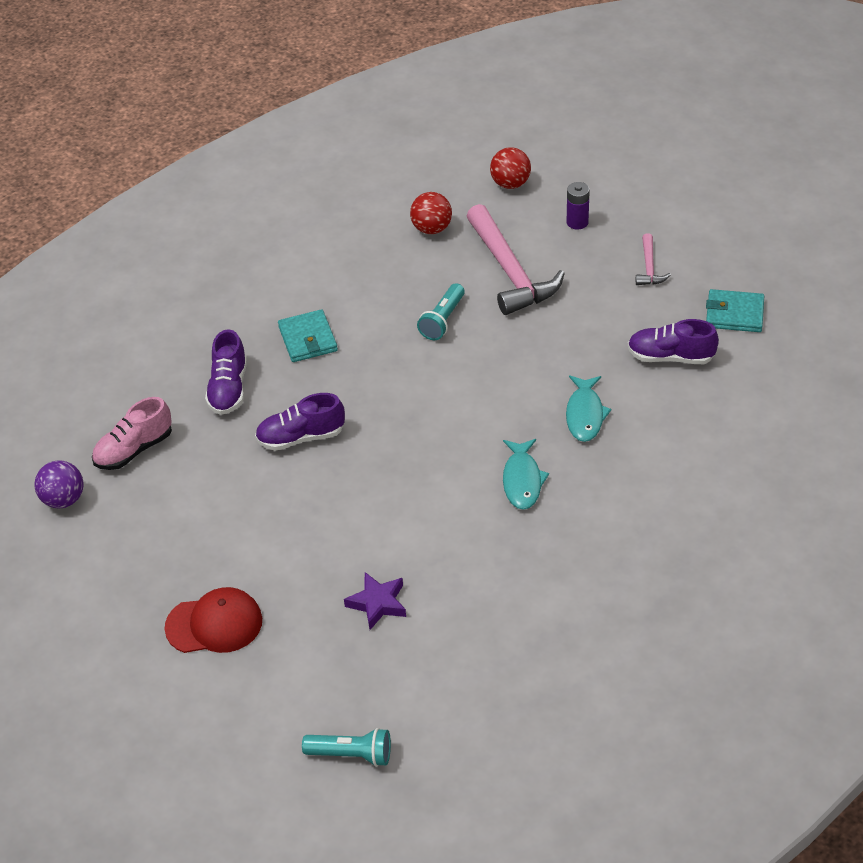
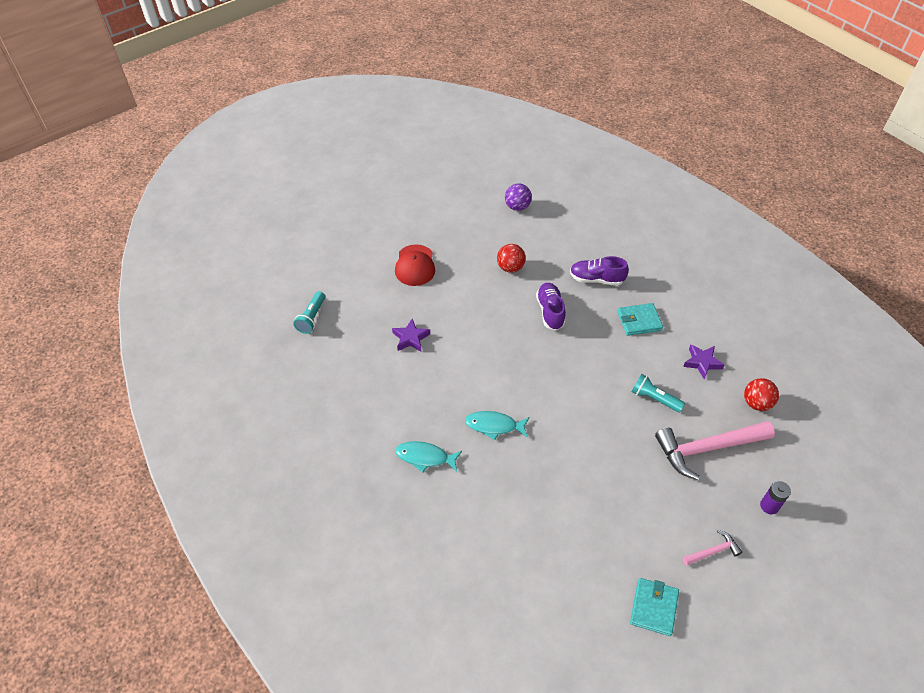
camera: 95 degrees right, 5 degrees up
(134, 449) = (550, 235): pink shoe -> none
(374, 276) = (702, 363): none -> purple star
(510, 184) = (816, 464): red ball -> red ball (510, 267)
(585, 414) = (550, 474): turquoise fish -> turquoise fish (425, 457)
(649, 267) = (713, 551): pink hammer -> pink hammer turned 150 degrees clockwise
(670, 357) = (606, 545): purple shoe -> none

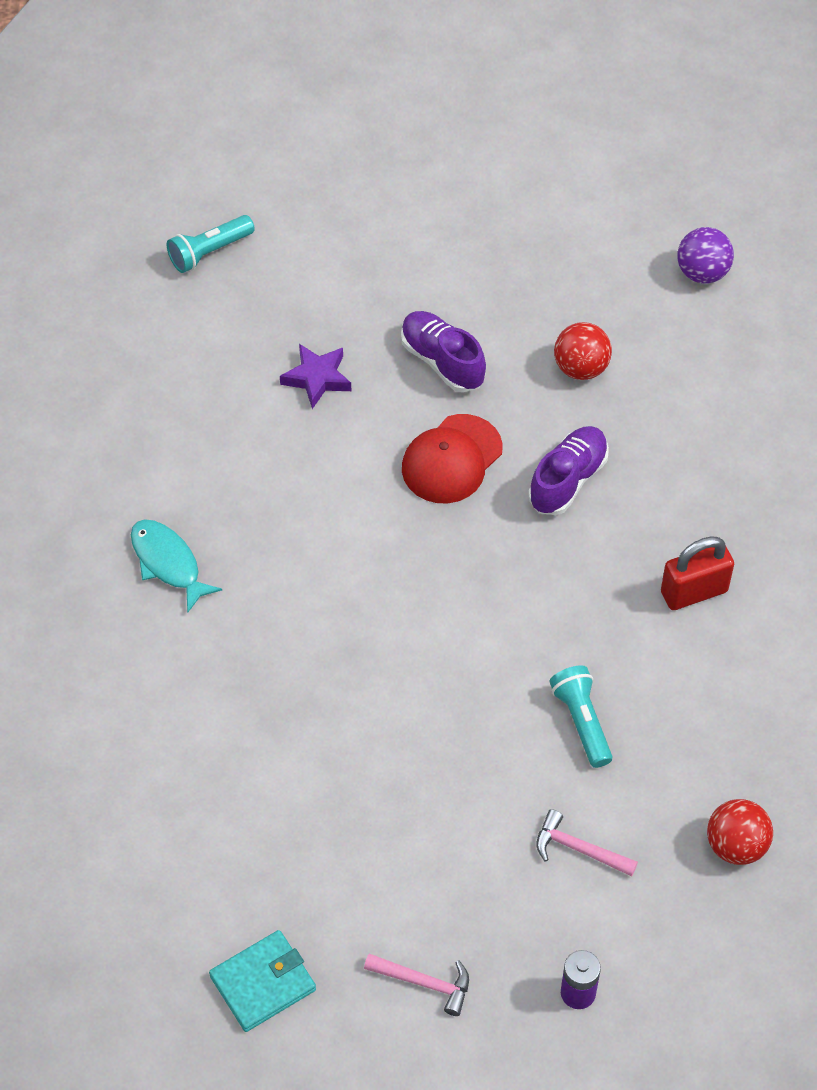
camera: 40 degrees right, 5 degrees up
(415, 265) = (436, 267): red cap -> red cap (451, 459)
(494, 426) = (305, 589): turquoise fish -> none
(596, 279) = (700, 479): purple shoe -> purple shoe (442, 361)
(639, 321) = (694, 592): turquoise wallet -> red padlock
(702, 363) = (721, 725): purple star -> none
(707, 449) = (578, 849): pink hammer -> pink hammer, size x0.47

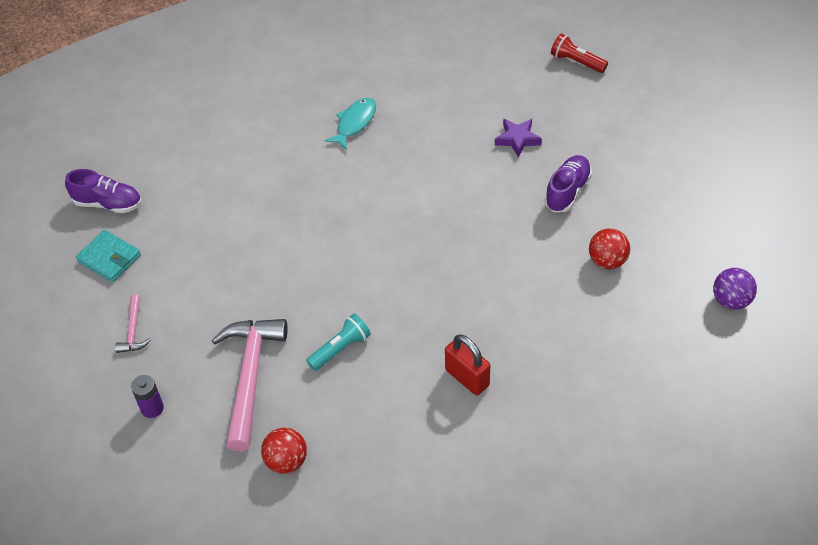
camera: 70 degrees right, 5 degrees down
(209, 252) = (576, 62): turquoise flashlight -> red flashlight
(451, 459) = (497, 221): red cap -> none
(568, 480) = (515, 283): purple shoe -> purple shoe (108, 203)
(578, 849) = (250, 376): pink hammer -> pink hammer, size x2.13

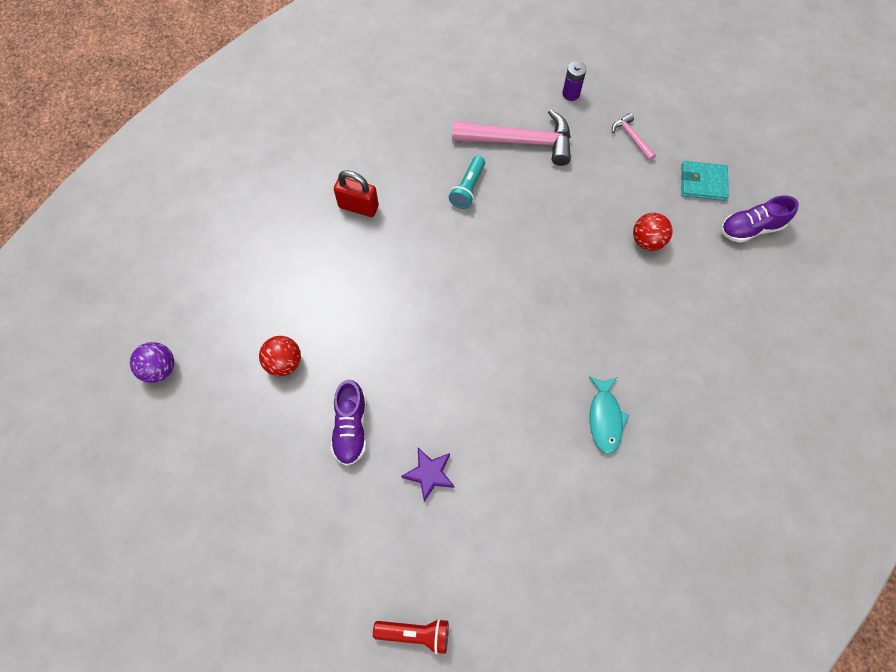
camera: 150 degrees right, 15 degrees up
(250, 376) = (520, 141): pink hammer -> pink hammer turned 60 degrees counterclockwise
(286, 461) = (454, 99): red ball -> red ball (647, 241)

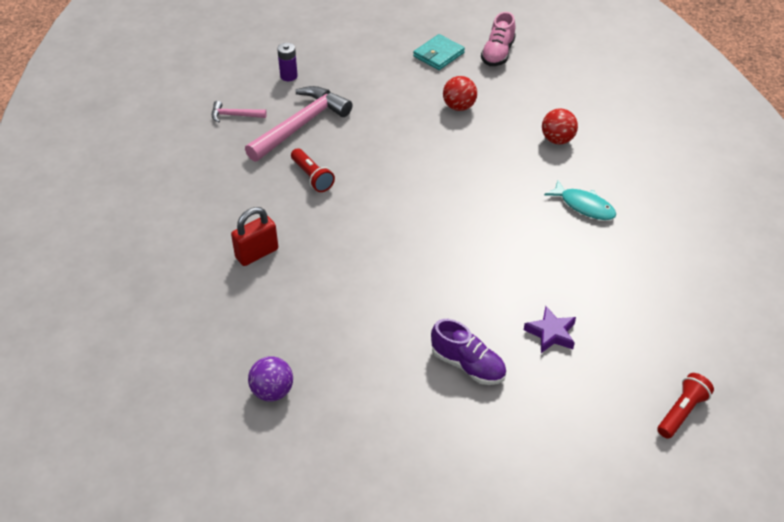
camera: 55 degrees left, 20 degrees down
(160, 369) = (284, 486): purple ball -> purple ball (272, 391)
(284, 362) = (364, 382): red ball -> red ball (557, 140)
(468, 188) = (312, 177): turquoise flashlight -> red flashlight
(631, 137) = (363, 67): pink hammer -> pink hammer (234, 115)
(751, 228) = (498, 53): purple shoe -> pink shoe

